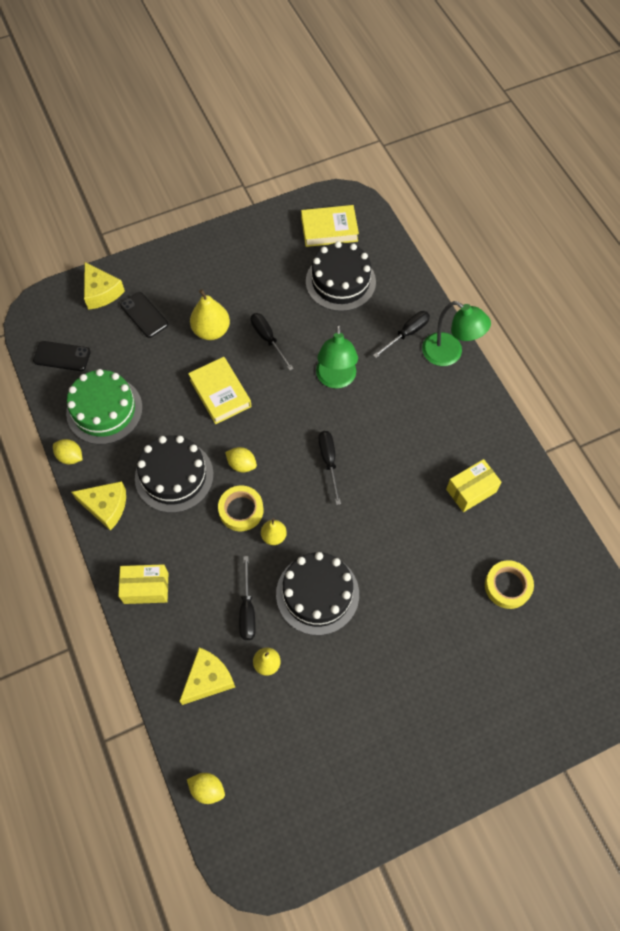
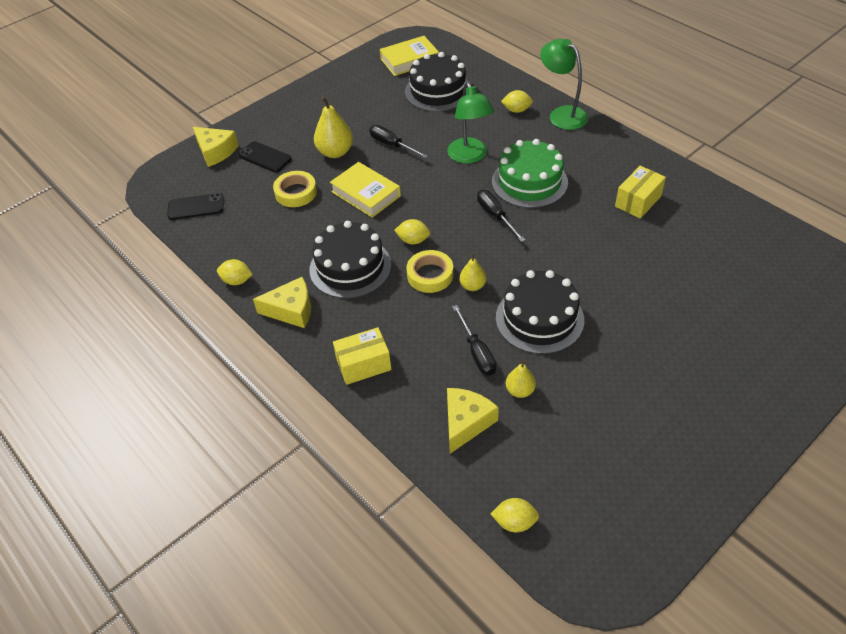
camera: 15 degrees left, 15 degrees down
(104, 410) = (256, 236): green cake -> green cake (529, 182)
(407, 334) = (516, 110): black screwdriver -> yellow lemon
(449, 354) = (562, 114): green lamp -> green lamp turned 150 degrees counterclockwise
(507, 586) = (714, 261): yellow tape -> yellow tape (296, 193)

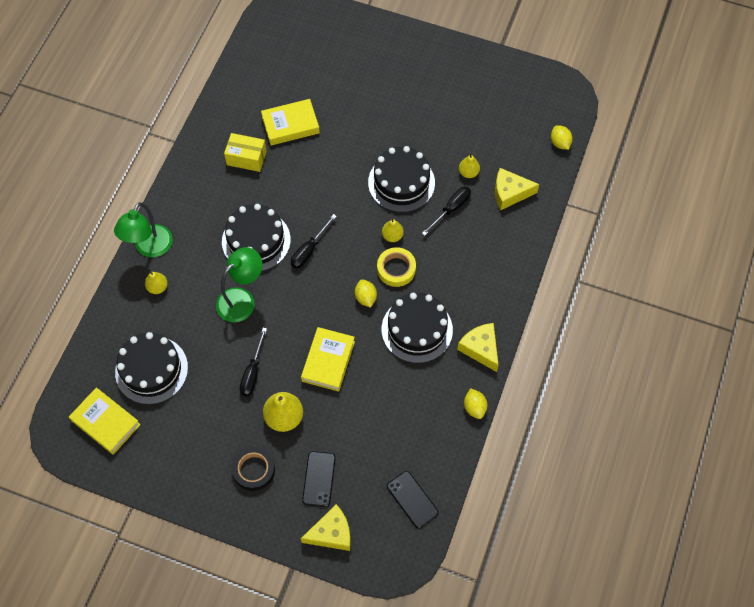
camera: 120 degrees left, 15 degrees up
(216, 151) = (331, 533): yellow cheese -> yellow cheese turned 60 degrees clockwise
(296, 193) = (353, 421): yellow tape -> none
(305, 124) = (254, 470): none -> black tape
(363, 364) = (500, 273): yellow box -> none
(516, 110) = (157, 287): yellow lemon -> yellow pear
(529, 182) = (256, 240): green cake -> black cake
(669, 248) = (290, 125): none -> yellow book

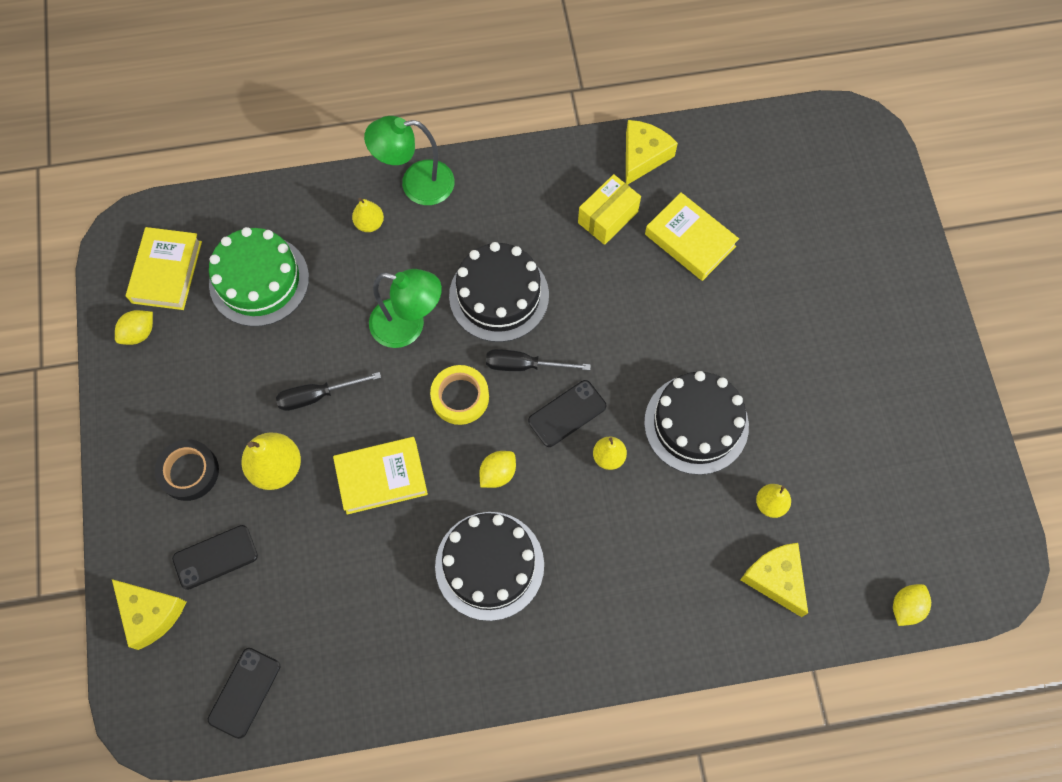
camera: 60 degrees right, 5 degrees up
(151, 370) = (259, 280): black cake -> green cake
(246, 158) = (608, 217): yellow box -> yellow box turned 60 degrees clockwise
(353, 243) = (567, 413): none -> black phone
(396, 269) = (562, 489): yellow tape -> yellow tape (460, 397)
(451, 209) = (698, 512): black screwdriver -> none
(474, 407) = (418, 706): yellow lemon -> yellow lemon (139, 333)
(480, 348) = (510, 667): yellow cheese -> yellow cheese (643, 156)

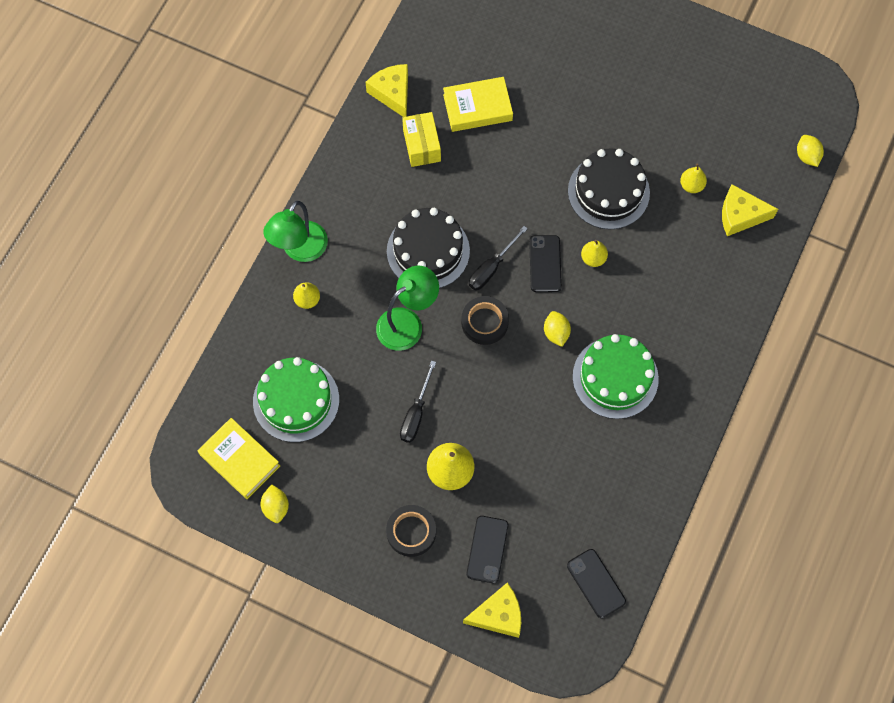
camera: 55 degrees left, 0 degrees up
(381, 477) = (506, 407): yellow book -> none
(460, 397) = (484, 322): yellow tape -> black tape
(489, 565) = (615, 377): black cake -> green cake

